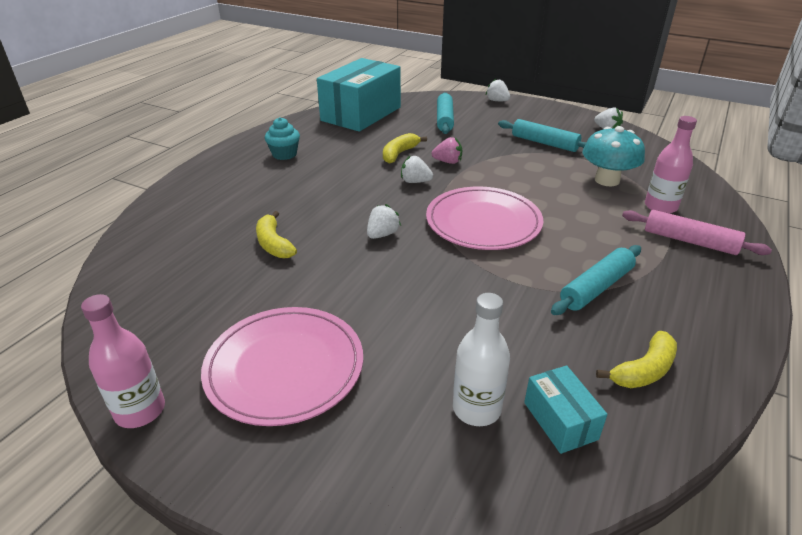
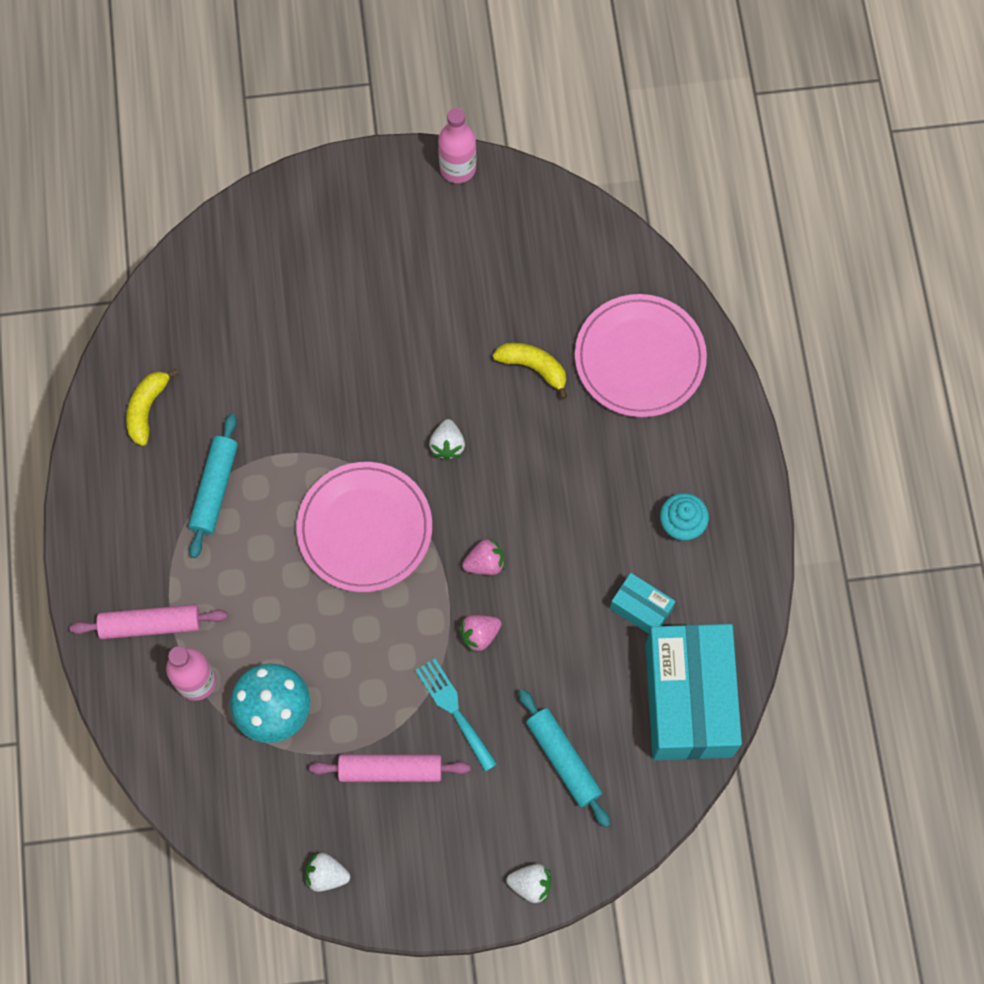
camera: 145 degrees right, 35 degrees up
(285, 367) = (398, 253): pink plate -> pink plate (639, 358)
(399, 154) = (550, 616): yellow banana -> none
(415, 182) = (485, 563): white strawberry -> pink strawberry
(476, 409) = (247, 302): white bottle -> none
(489, 147) = (454, 710): none -> turquoise fork
(544, 143) = (390, 770): turquoise rolling pin -> pink rolling pin
(560, 420) = (188, 326): turquoise box -> turquoise box (641, 608)

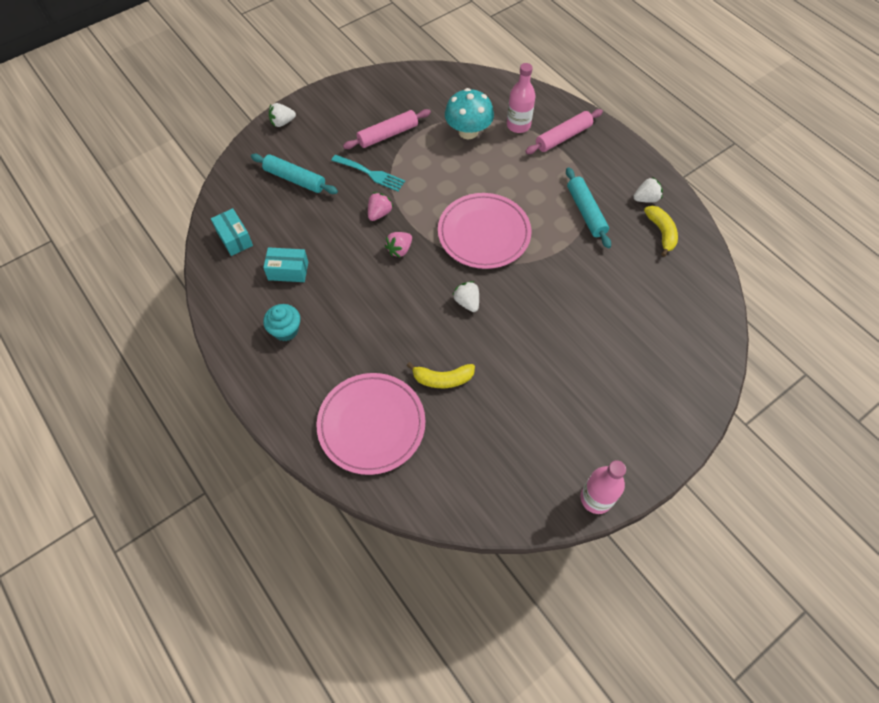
camera: 150 degrees right, 10 degrees down
(326, 875) = (391, 83): white strawberry -> white strawberry (646, 199)
(688, 699) = (234, 238): turquoise box -> turquoise box, size x0.45

